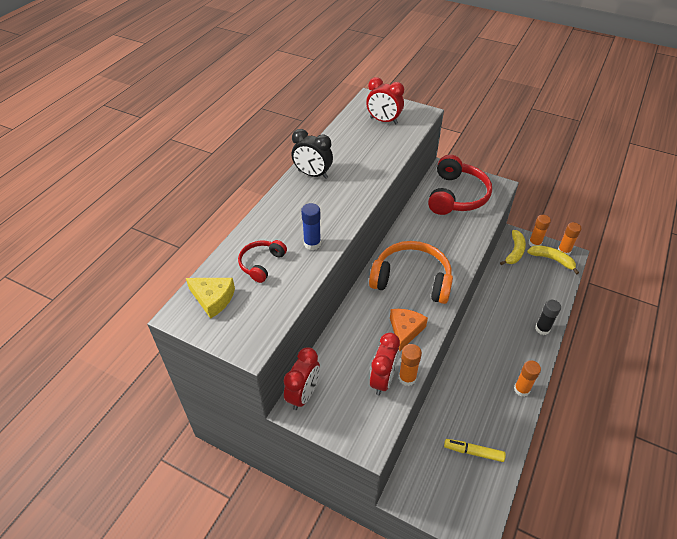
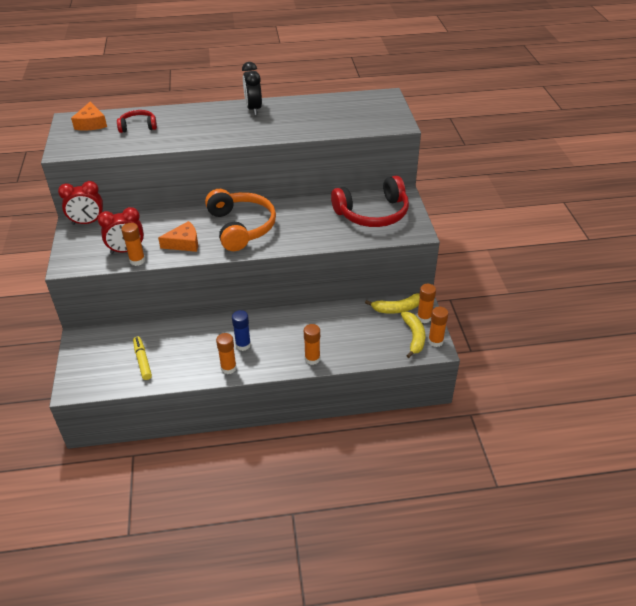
camera: 55 degrees right, 5 degrees down
(213, 299) = (91, 123): yellow cheese -> orange cheese
(312, 244) = (176, 136): blue glue stick -> blue glue stick (243, 345)
(383, 121) = (362, 111): red clock -> none
(542, 329) = (312, 359): black glue stick -> orange glue stick

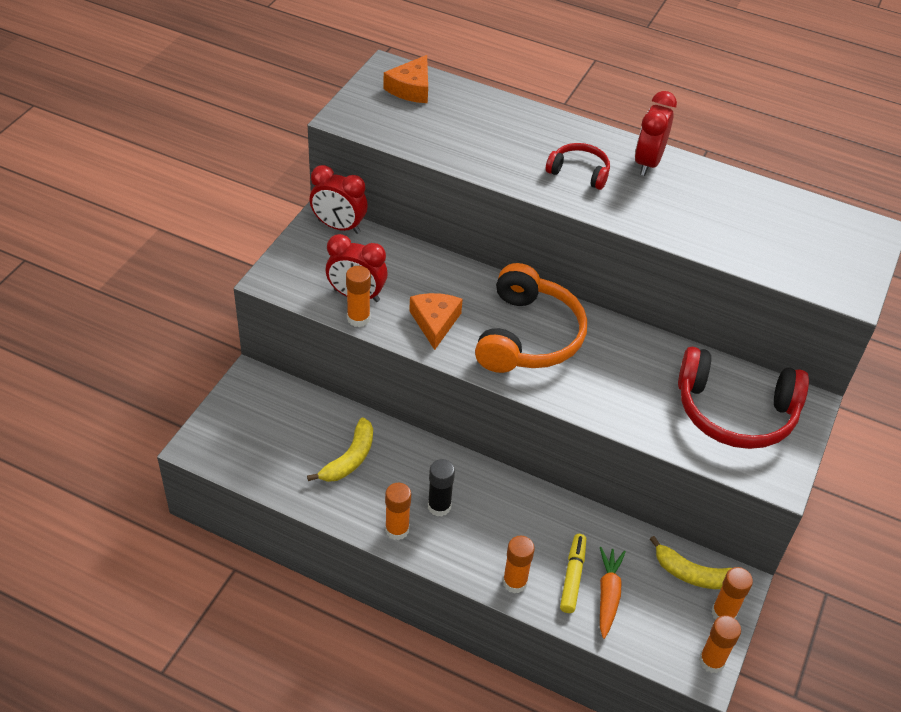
camera: 30 degrees right, 5 degrees up
(138, 126) = (467, 121): red headphones -> red headphones (579, 172)
(142, 361) = (300, 456): yellow marker -> yellow marker (572, 577)
(184, 243) = (435, 322): orange cheese -> orange cheese turned 105 degrees counterclockwise
(243, 345) = (439, 506): blue glue stick -> black glue stick
(253, 109) = (648, 163): black clock -> red clock
(363, 339) = (608, 595): none -> orange carrot
(414, 337) = (684, 635): yellow banana -> yellow banana (349, 459)

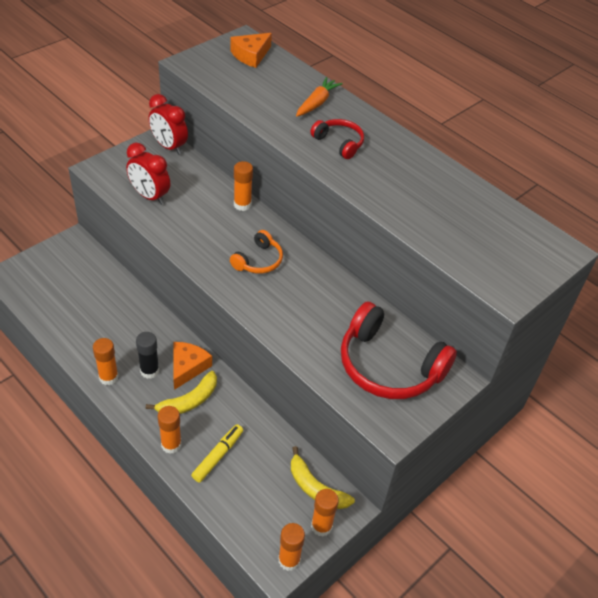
camera: 20 degrees right, 0 degrees up
(349, 459) = (106, 316): yellow banana -> yellow banana (189, 401)
(358, 318) = (140, 212): orange glue stick -> orange glue stick (242, 205)
(435, 322) = (194, 231): orange cheese -> orange cheese (188, 367)
(528, 336) = (258, 261): orange headphones -> orange headphones, size x0.52
(608, 595) = (237, 479): orange carrot -> orange carrot (317, 103)
(648, 163) = (400, 150): red clock -> none

